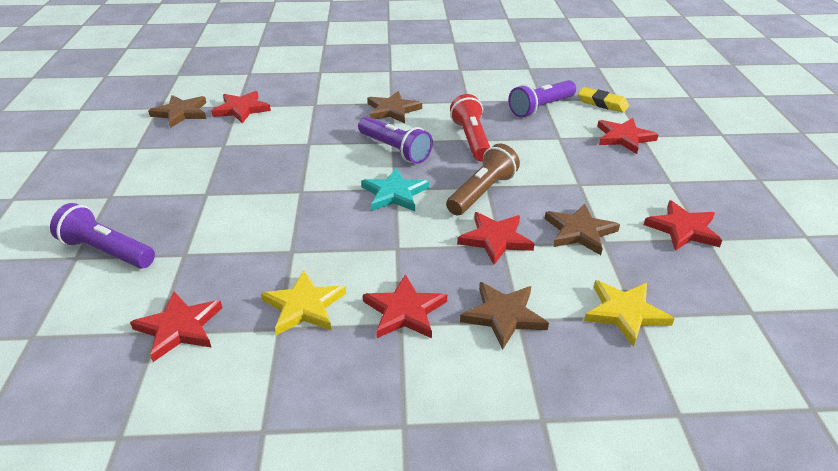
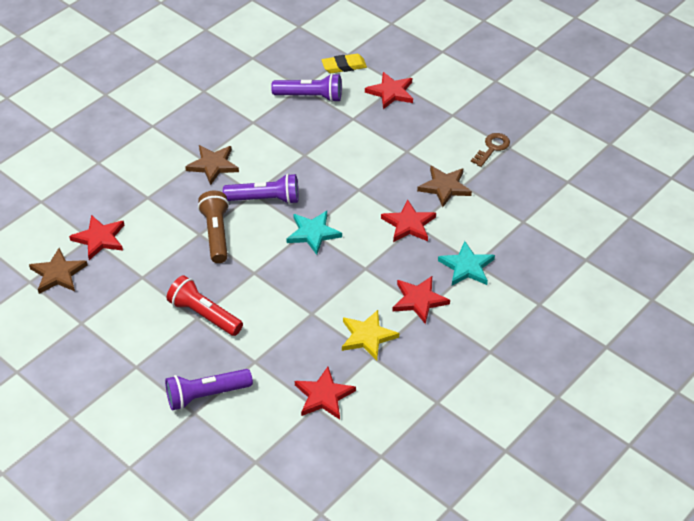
camera: 45 degrees left, 10 degrees up
(471, 140) = (302, 157): red flashlight -> red flashlight (204, 315)
(482, 193) = (362, 196): brown flashlight -> brown flashlight (216, 234)
(503, 316) = (466, 267): brown star -> turquoise star
(541, 108) = (310, 96): purple flashlight -> purple flashlight turned 90 degrees counterclockwise
(625, 313) = (517, 223): yellow star -> none
(683, 229) = (492, 148): red star -> brown key

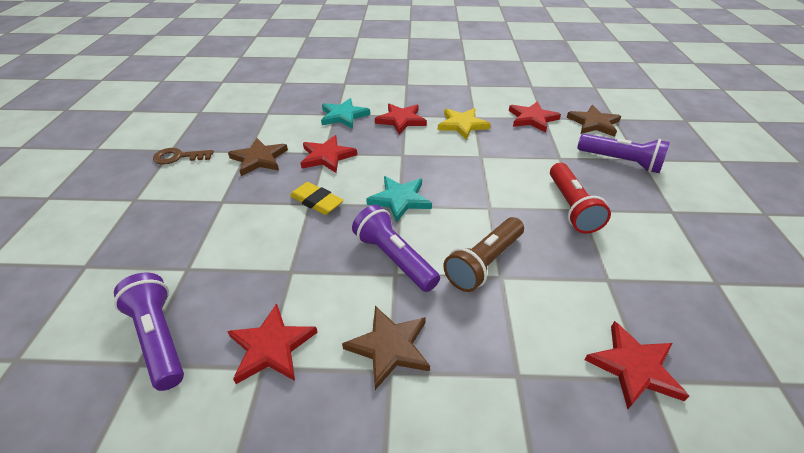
camera: 130 degrees left, 5 degrees down
(58, 274) = (726, 362): brown star -> brown star (593, 123)
(344, 66) = (55, 344): yellow eraser -> yellow eraser (316, 201)
(391, 92) = (109, 263): red star -> red star (271, 347)

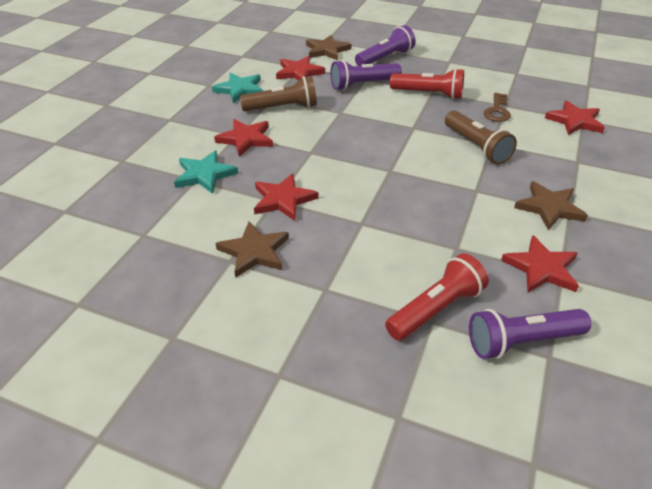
camera: 70 degrees left, 0 degrees up
(178, 157) = (199, 329): brown key -> brown key (497, 111)
(202, 269) = (435, 309): none -> red flashlight
(316, 201) = (360, 218): yellow eraser -> none
(394, 258) = (458, 187): purple flashlight -> purple flashlight (363, 84)
(400, 200) = (382, 168): turquoise star -> turquoise star (240, 90)
(462, 125) = (282, 108): yellow star -> brown flashlight

